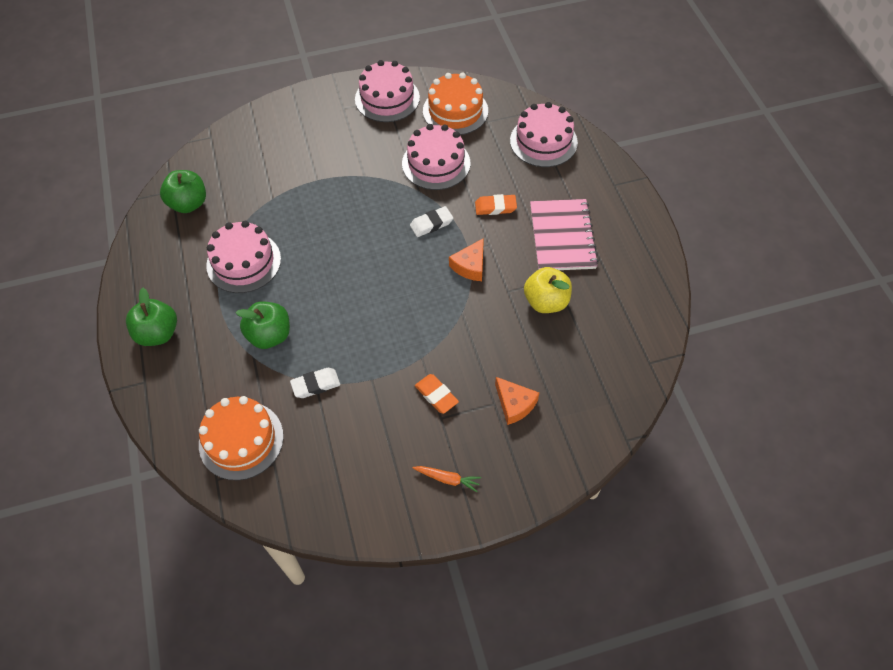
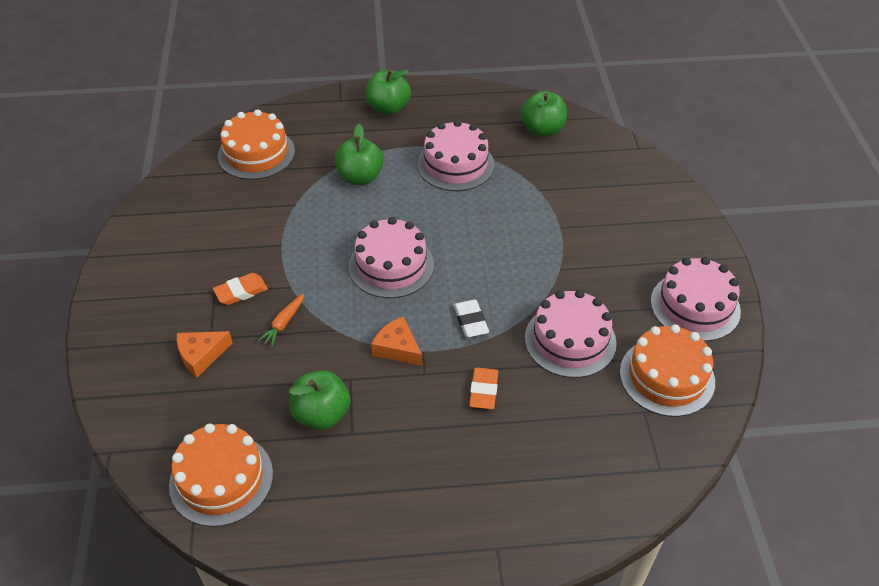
camera: 100 degrees right, 10 degrees down
(316, 384) = (292, 204): white eraser -> none
(447, 479) = (147, 286): orange carrot -> orange carrot (283, 323)
(543, 141) = (596, 473): pink cake -> pink cake (391, 265)
(546, 302) = (321, 414): yellow apple -> green apple
(562, 236) = (417, 456): pink notebook -> none
(622, 352) = (221, 479): none -> orange cake

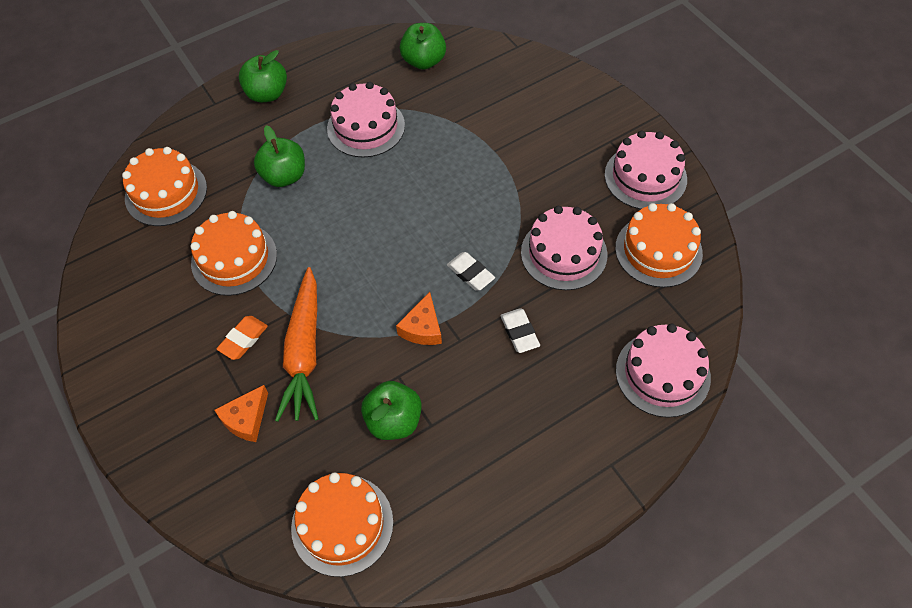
camera: 25 degrees left, 10 degrees up
(276, 225) = (234, 259): none -> orange cake
(283, 323) = (304, 352): orange carrot -> orange carrot, size x2.34
(391, 265) = (368, 252): pink cake -> pink cake (662, 374)
(397, 348) = (422, 328): orange cheese -> orange cheese turned 90 degrees counterclockwise
(483, 391) = (519, 332): orange eraser -> white eraser

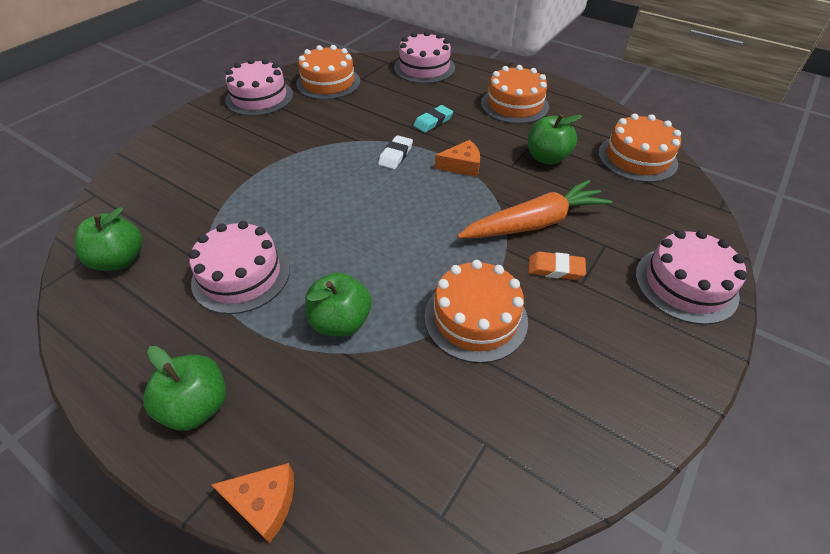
camera: 115 degrees left, 10 degrees down
(166, 193) = (422, 447): orange cake -> orange cake (514, 105)
(246, 419) = (619, 235): orange cheese -> orange cheese (264, 502)
(519, 332) = (433, 122): white eraser -> turquoise eraser
(564, 253) = (351, 118): pink cake -> pink cake (685, 284)

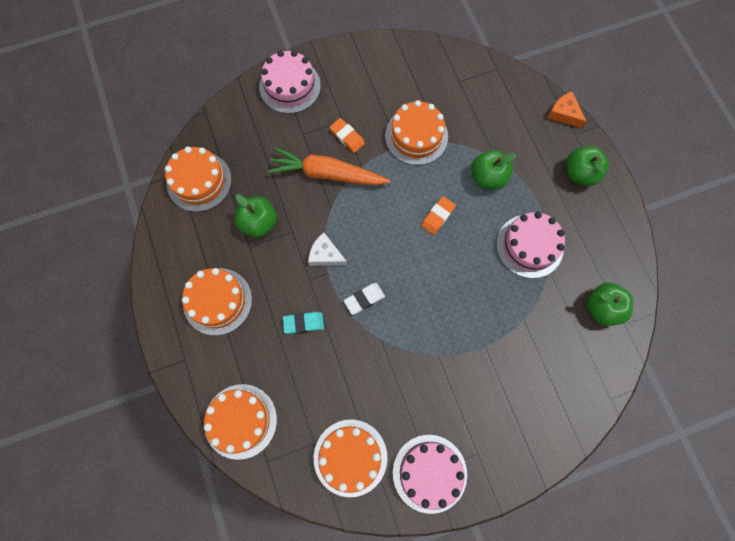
camera: 145 degrees left, 25 degrees up
(376, 248) = (437, 216): none -> orange eraser
(424, 68) = (240, 421): pink cake -> orange cake
(462, 165) = (325, 255): orange cheese -> white cheese

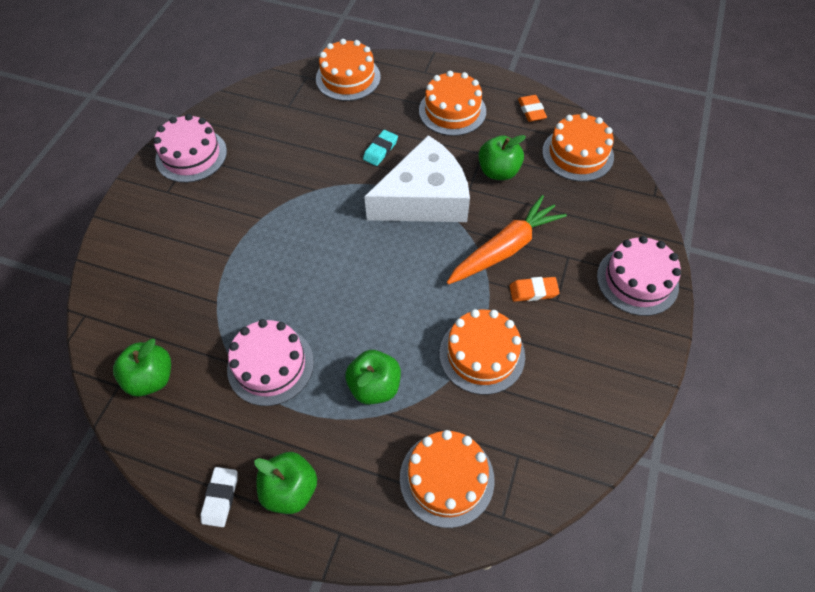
camera: 130 degrees right, 15 degrees down
(325, 255) = (424, 198): white cheese -> white cheese, size x2.38
(350, 457) = (255, 119): orange cake -> orange cake (446, 478)
(364, 299) = (358, 200): white eraser -> white eraser (220, 497)
(437, 216) = (377, 308): orange eraser -> orange eraser (531, 111)
(564, 113) = (375, 545): orange cheese -> none

